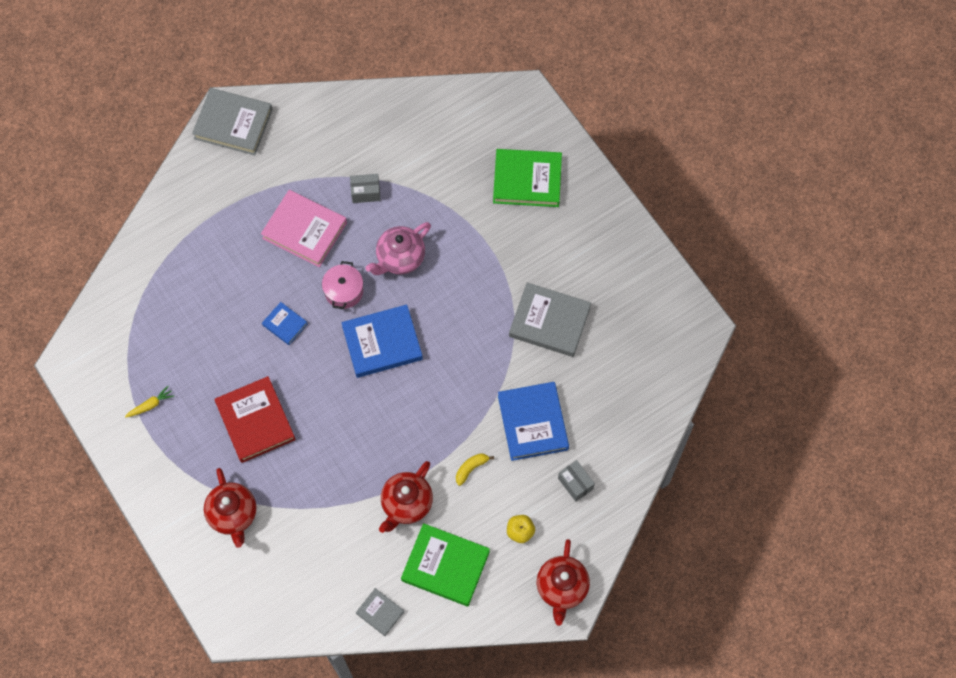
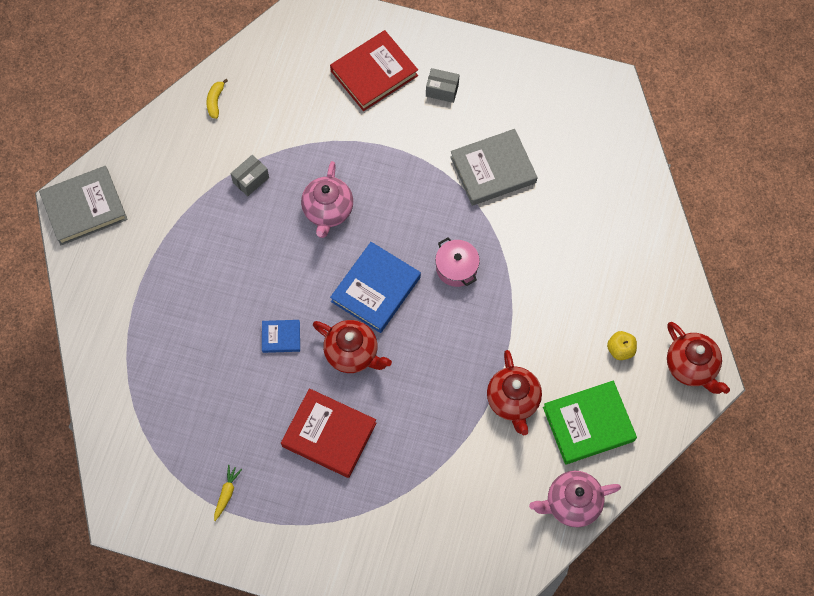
camera: 40 degrees left, 0 degrees up
(233, 514) = (380, 525): red teapot -> red teapot (352, 353)
(304, 230) = (227, 248): pink book -> none
(344, 291) = (305, 272): pink pot -> pink pot (456, 268)
(380, 612) = (571, 503): grey book -> pink teapot
(471, 468) = (537, 331): yellow banana -> yellow banana (215, 101)
(527, 180) = (374, 73): green book -> red book
(532, 423) = (552, 258): blue book -> none
(575, 483) = (627, 278): grey box -> grey box (442, 90)

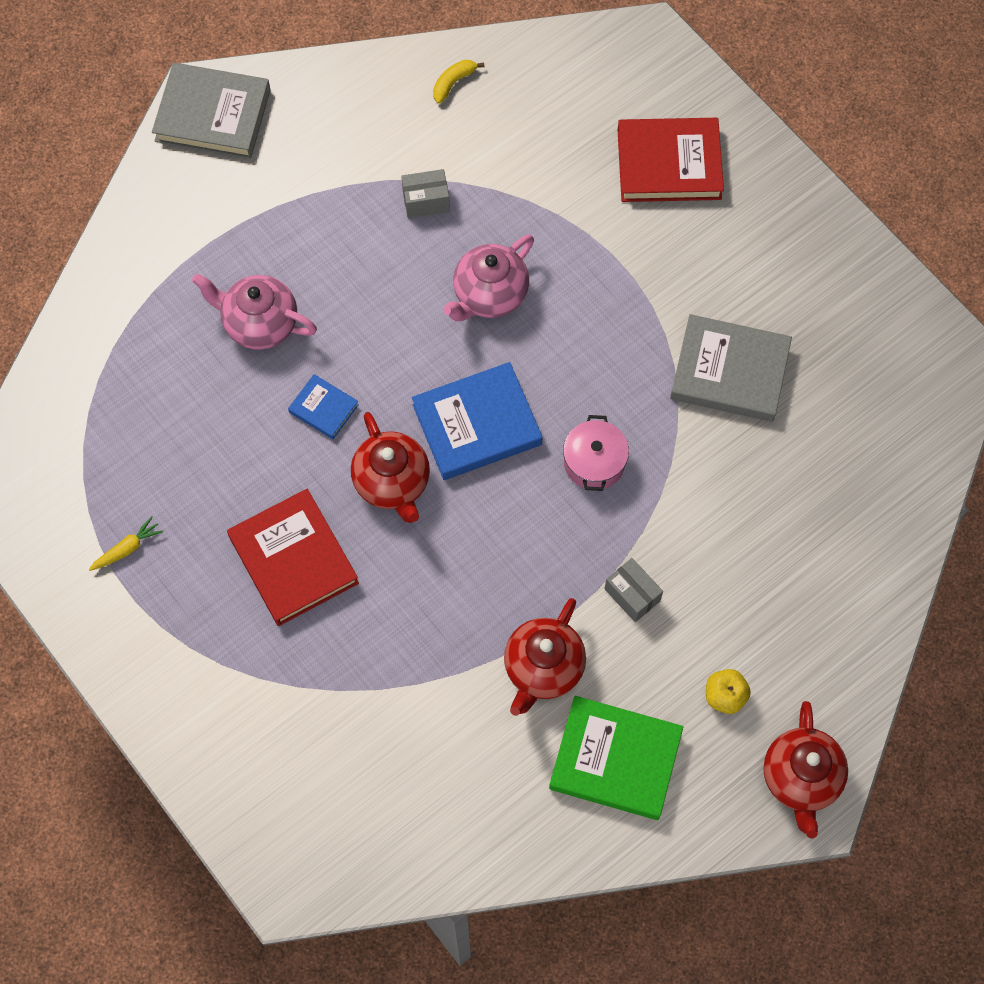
camera: 35 degrees right, 0 degrees up
(442, 90) = (738, 235): grey box -> grey box (632, 595)
(571, 503) = (521, 842): pink teapot -> pink teapot (260, 323)

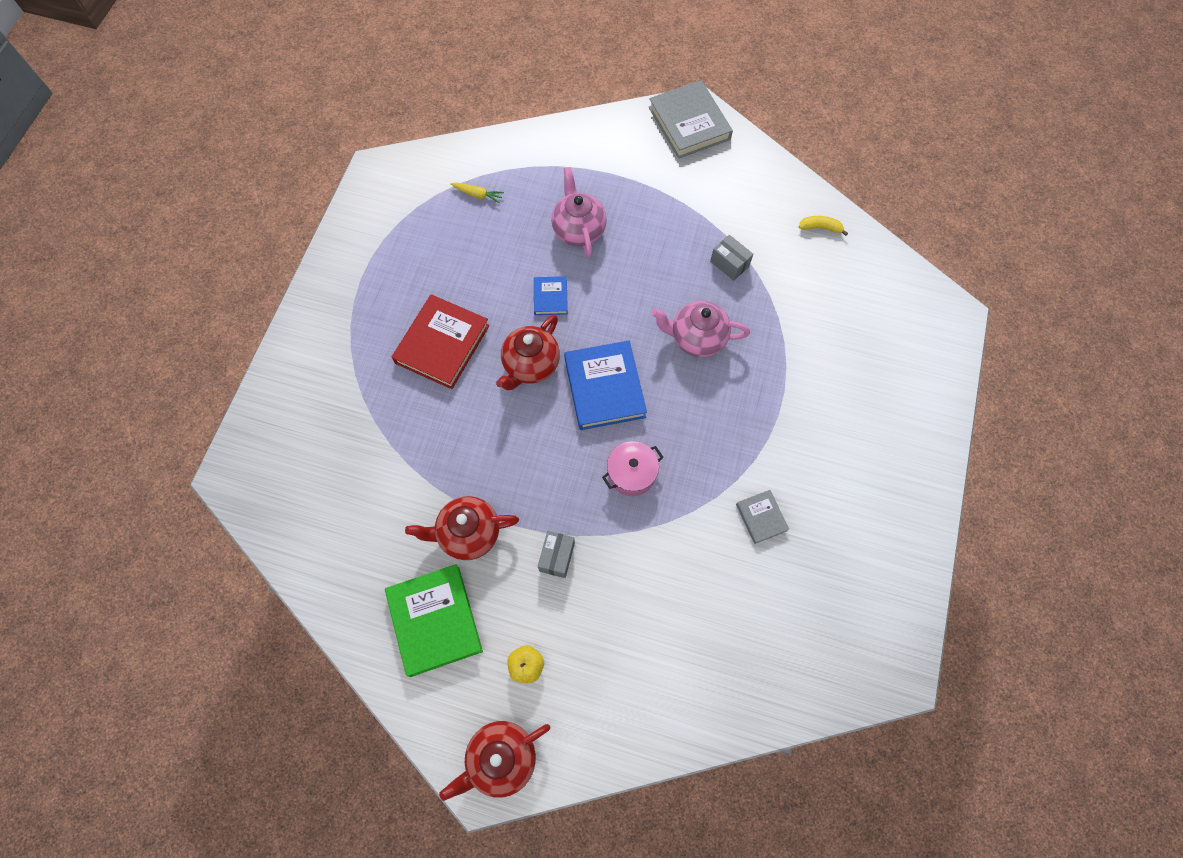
camera: 55 degrees right, 0 degrees up
(127, 549) = (389, 255): yellow carrot -> yellow carrot (477, 194)
(477, 424) = (604, 387): blue book -> blue book turned 45 degrees clockwise
(669, 164) = (876, 384): red book -> none
(729, 372) = (761, 517): grey book -> grey book, size x0.51

